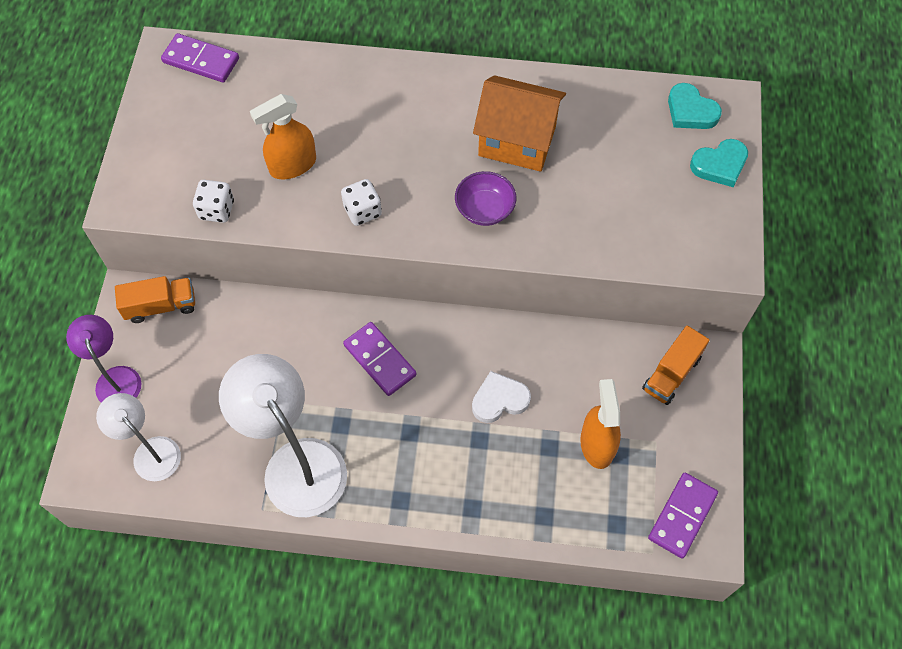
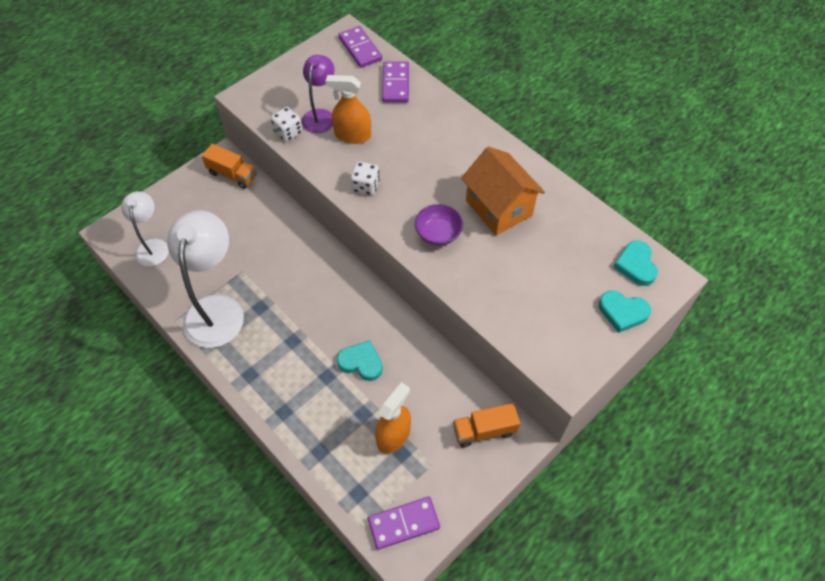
camera: 40 degrees right, 5 degrees down
(115, 378) = (174, 195): purple lamp -> purple lamp (320, 116)
(379, 360) = (316, 287): purple domino -> purple domino (395, 84)
(499, 400) = (361, 362): white heart -> turquoise heart

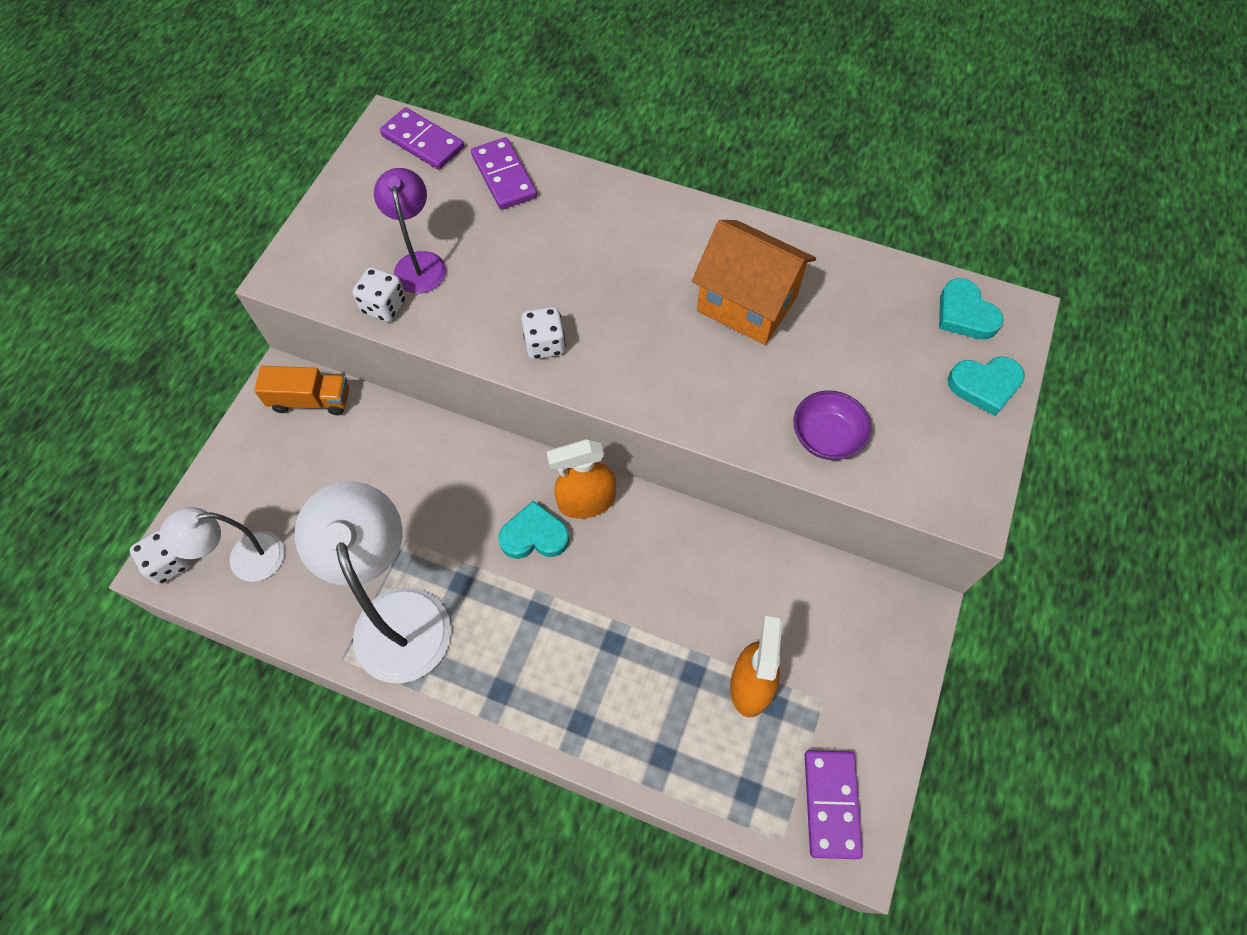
camera: 25 degrees left, 5 degrees up
(114, 232) = (169, 563): none -> white dice
(153, 246) = (244, 559): white lamp -> white lamp turned 75 degrees counterclockwise
(352, 135) = (483, 275): orange spray bottle -> orange spray bottle (586, 501)
(361, 362) = (650, 600): turquoise heart -> turquoise heart (534, 535)
(403, 523) = (831, 804): purple domino -> purple domino turned 45 degrees counterclockwise
(438, 234) = (686, 374): purple bowl -> purple bowl (826, 437)
(484, 430) = (864, 621): orange truck -> none

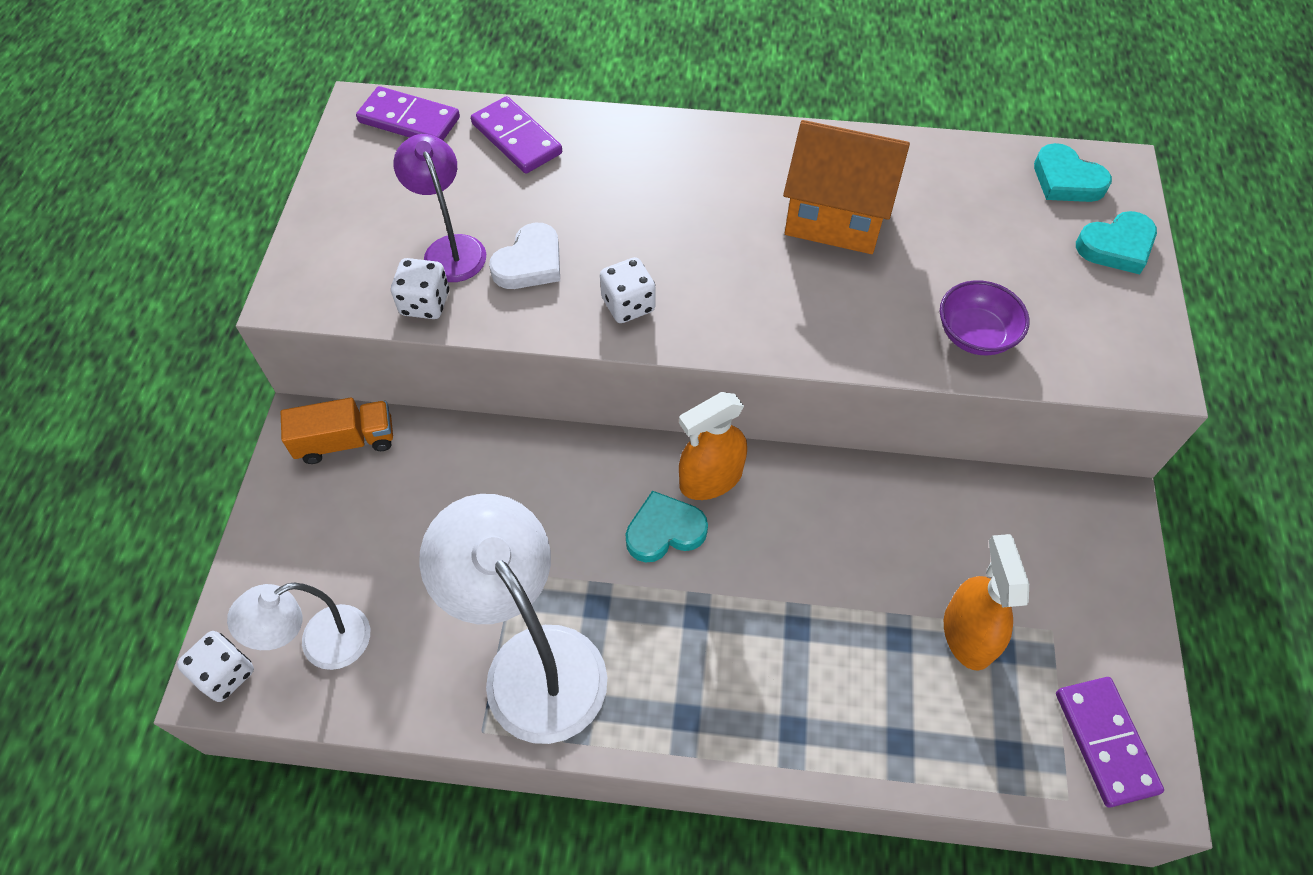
camera: 15 degrees left, 5 degrees down
(478, 289) = (530, 263): none -> white heart

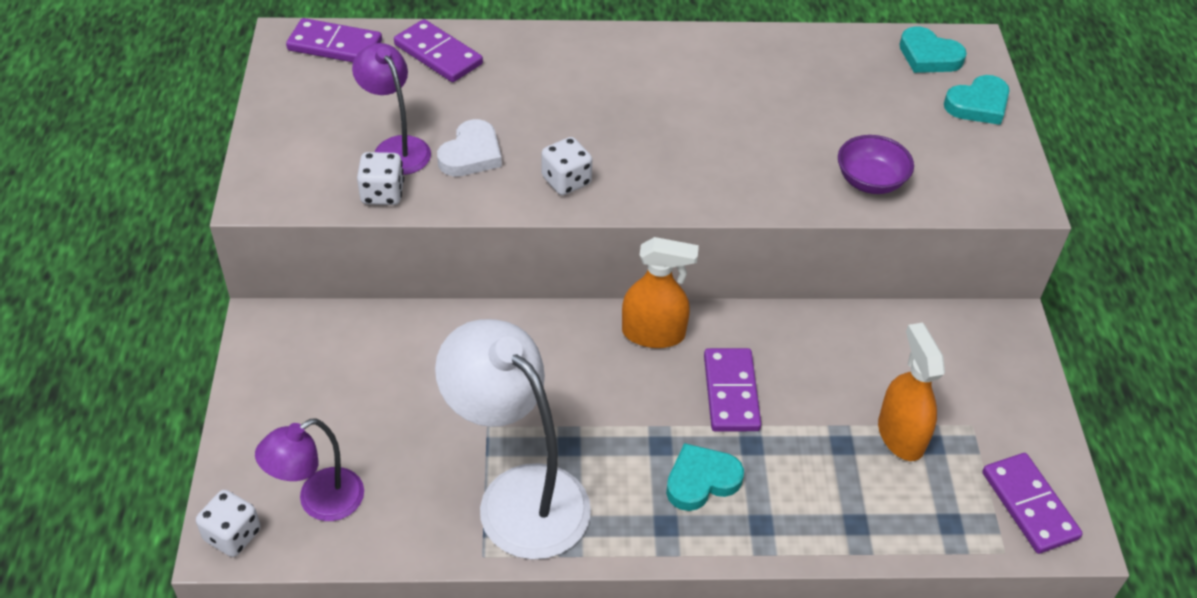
camera: 10 degrees left, 10 degrees down
(321, 644) = (319, 502): white lamp -> purple lamp
(346, 441) = (307, 333): orange truck -> none
(664, 531) = (619, 379): turquoise heart -> turquoise heart (701, 480)
(710, 479) = (653, 333): orange spray bottle -> orange spray bottle turned 135 degrees counterclockwise
(784, 560) = (731, 392): none -> purple domino
(836, 217) = (736, 98): orange house -> none

